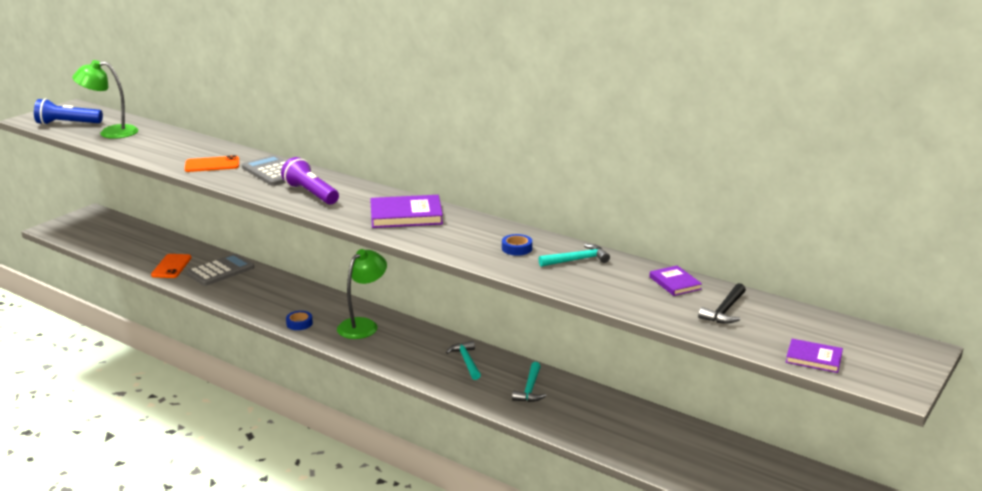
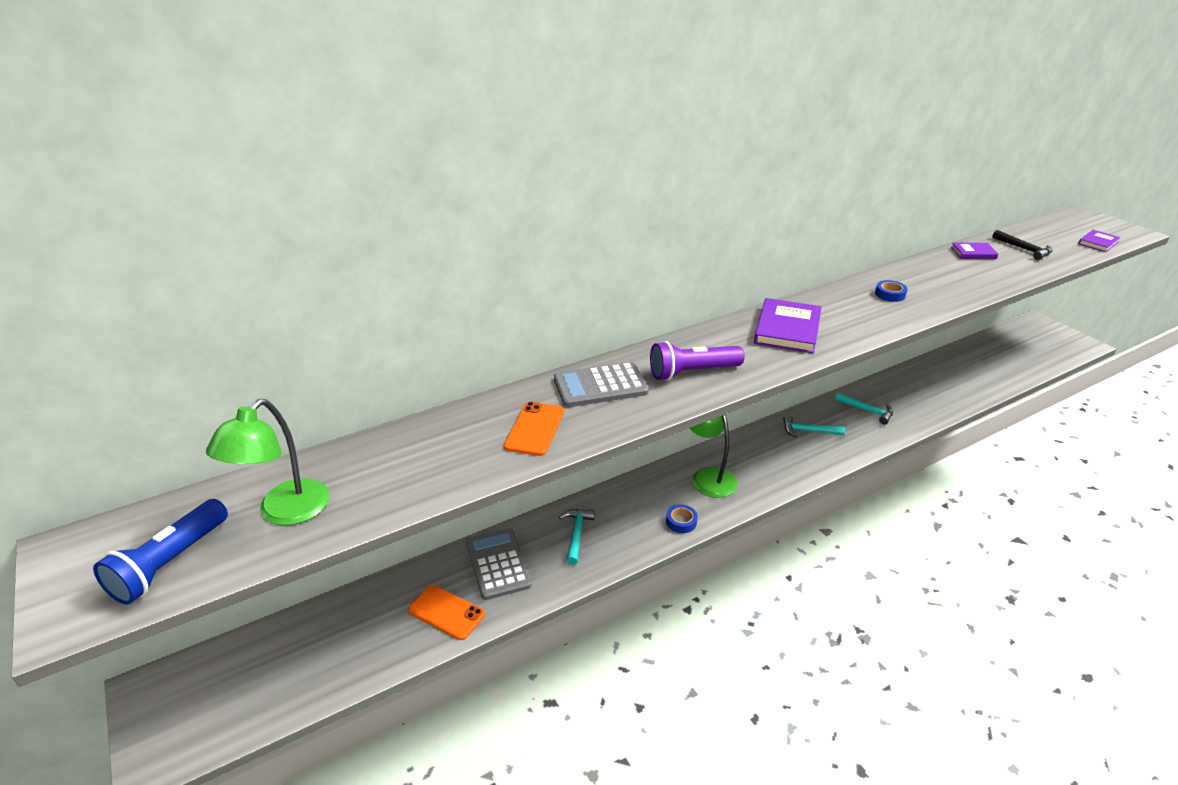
camera: 65 degrees left, 10 degrees up
(577, 260) = (921, 276): turquoise hammer -> turquoise hammer (576, 534)

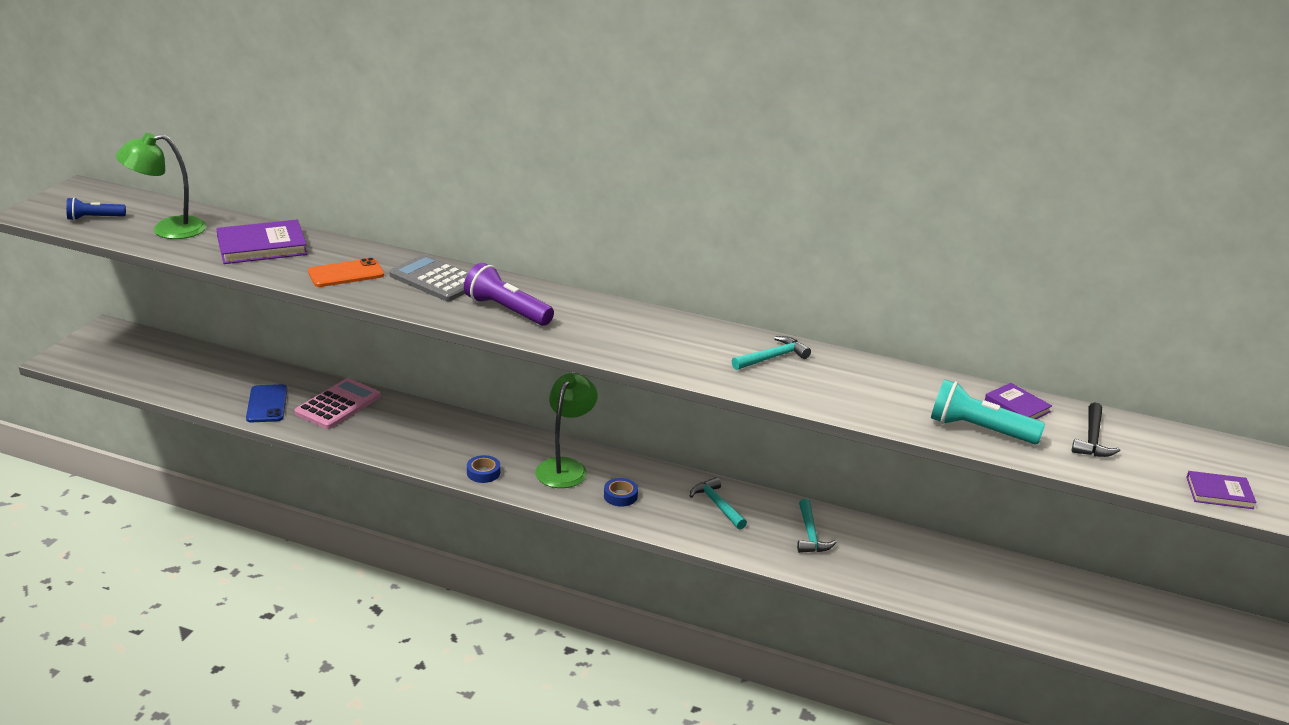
camera: 50 degrees right, 5 degrees down
(169, 563) = (94, 218): blue flashlight -> blue flashlight, size x0.63
(446, 612) = (267, 404): orange phone -> blue phone
(498, 564) = (338, 405): grey calculator -> pink calculator
(576, 534) = (409, 427): turquoise hammer -> turquoise hammer (772, 357)
(787, 329) = (648, 334): purple book -> purple book (262, 246)
(890, 294) = (811, 373): blue tape -> blue tape (620, 496)
(997, 273) = (979, 430): none -> turquoise flashlight

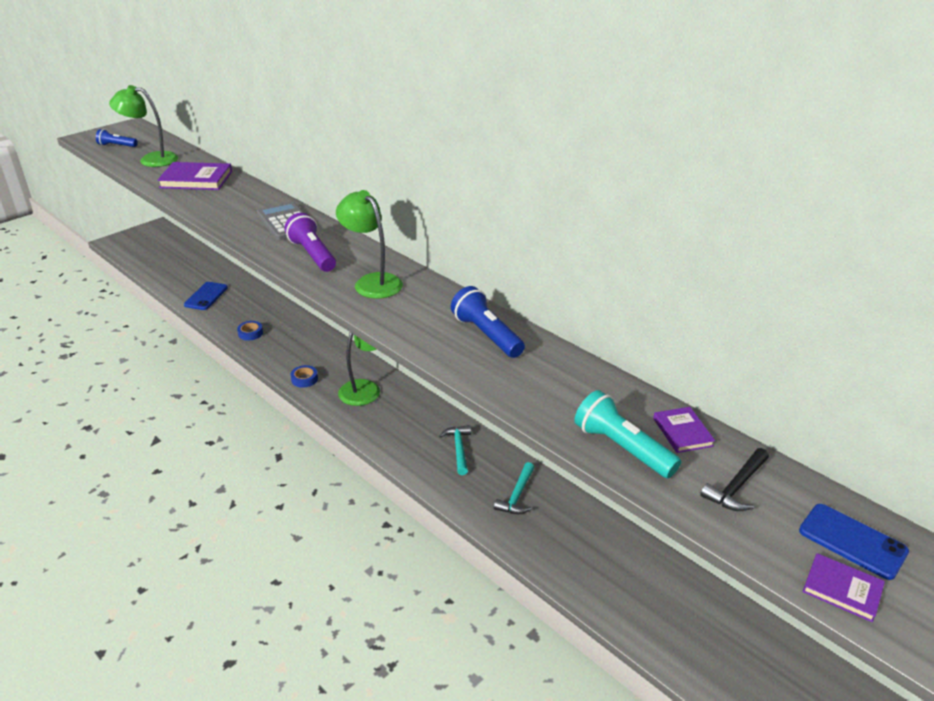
camera: 25 degrees right, 5 degrees up
(338, 405) = (250, 306): pink calculator -> none
(346, 274) = (229, 207): orange phone -> none
(604, 327) = (372, 282): none -> green lamp
(620, 496) = (389, 422): blue tape -> blue tape (250, 333)
(772, 357) = (487, 335): turquoise hammer -> blue flashlight
(1203, 458) = (852, 541): none -> blue phone

